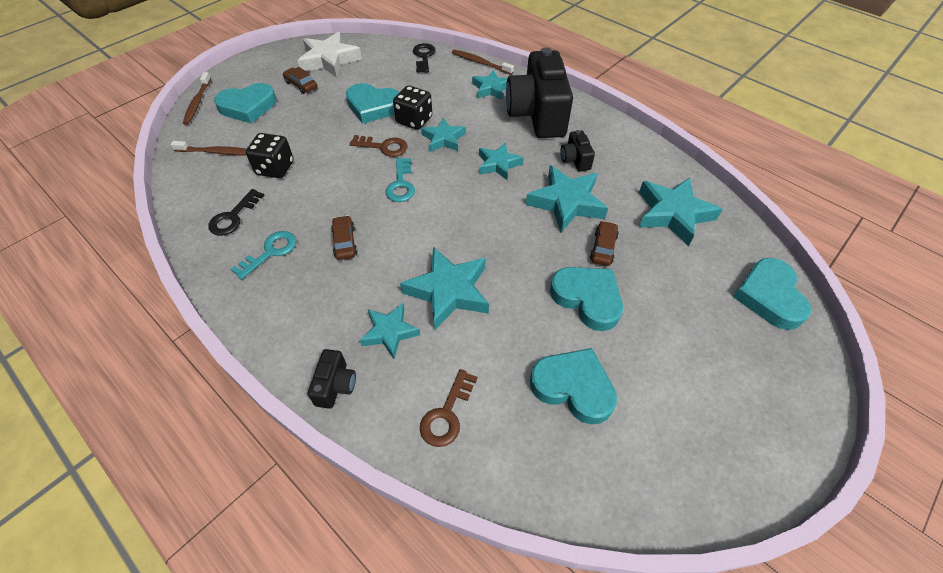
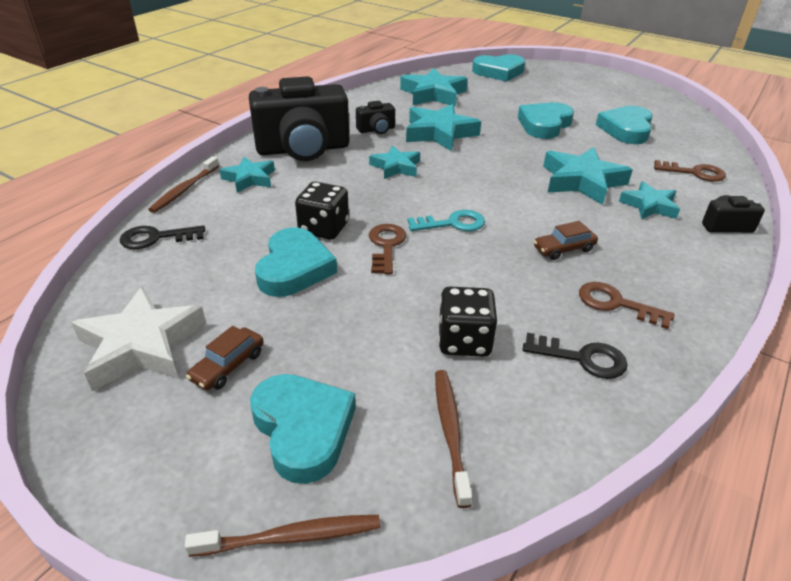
camera: 100 degrees left, 15 degrees down
(270, 252) = (616, 304): turquoise key -> brown key
(443, 139) = (359, 203): turquoise star -> none
(603, 248) = (486, 119): brown car -> none

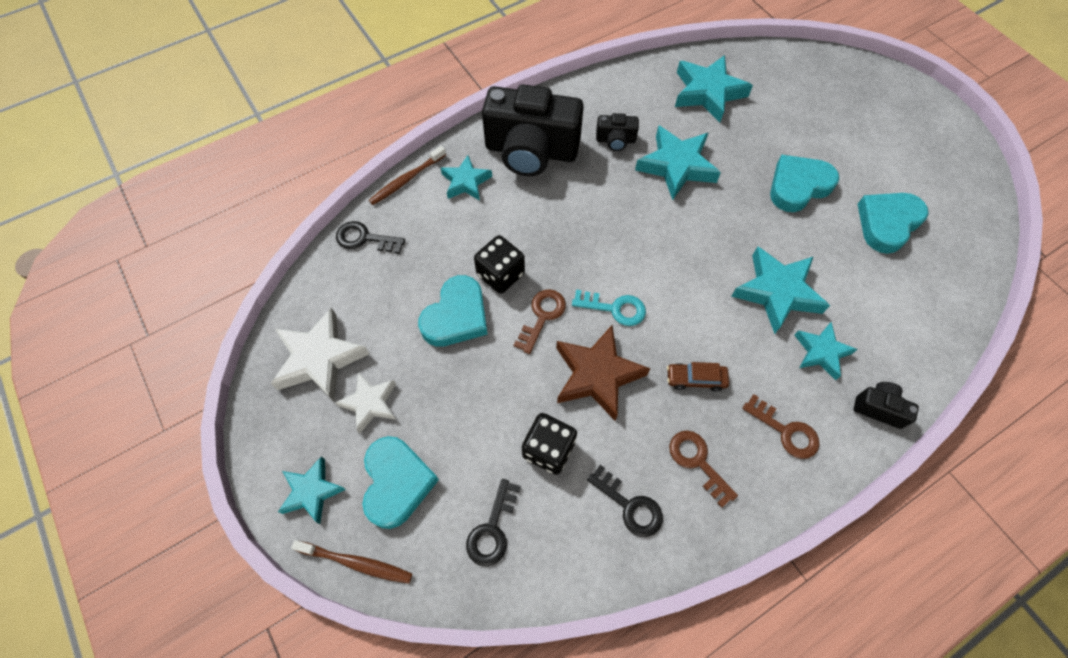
camera: 25 degrees right, 25 degrees up
(228, 366) = (370, 403): brown car -> white star
(396, 167) = (605, 208): turquoise star -> turquoise star (312, 491)
(450, 431) = (492, 528): brown toothbrush -> black key
(471, 271) = (597, 375): none -> brown star
(499, 72) = (809, 68): turquoise heart -> none
(694, 173) = (909, 320): brown key -> brown key (785, 431)

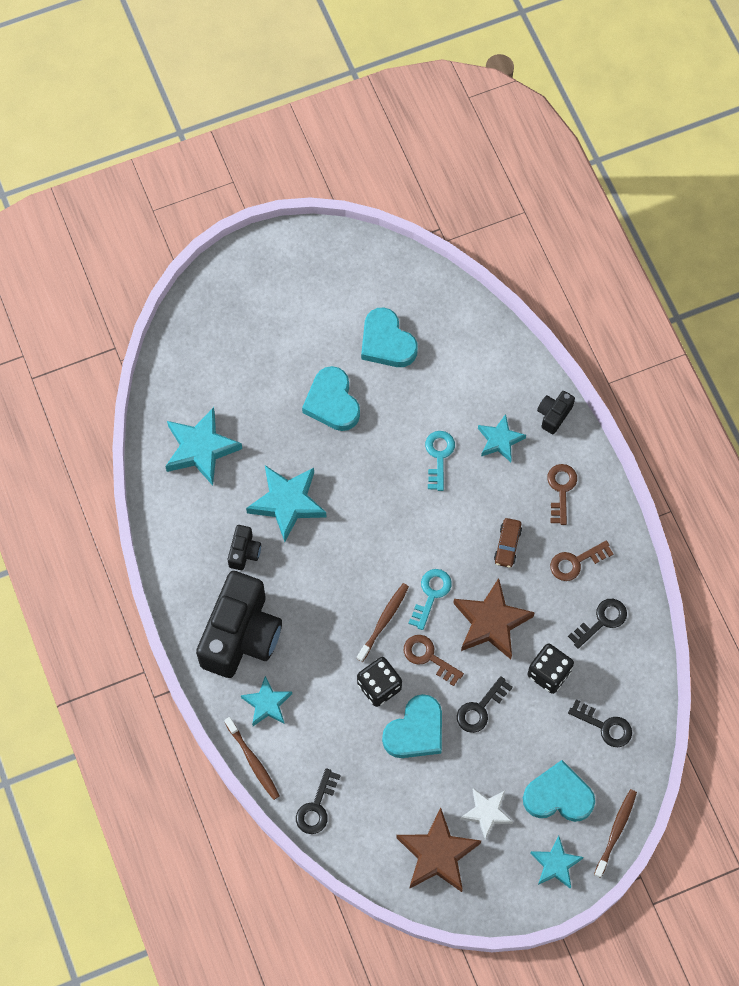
camera: 80 degrees left, 5 degrees up
(319, 358) = (437, 854): white star -> brown star
(456, 316) = (415, 731): turquoise heart -> turquoise heart turned 90 degrees clockwise
(492, 378) = (480, 708): none -> black key
(573, 268) = (384, 621): none -> brown toothbrush
(777, 292) = (439, 456): turquoise star -> turquoise key
(785, 431) = (561, 490): brown key -> brown key turned 45 degrees counterclockwise

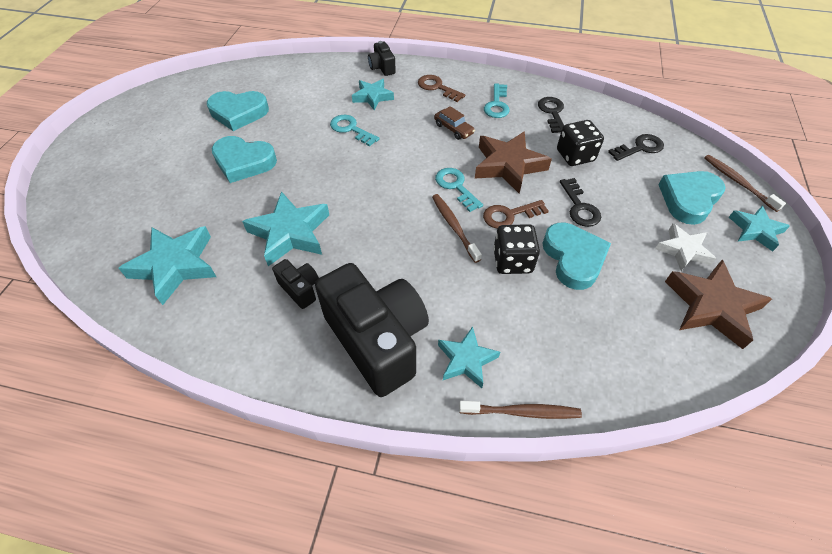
camera: 55 degrees left, 15 degrees down
(316, 807) = (609, 380): black key -> none
(576, 562) = (497, 104): brown key -> turquoise key

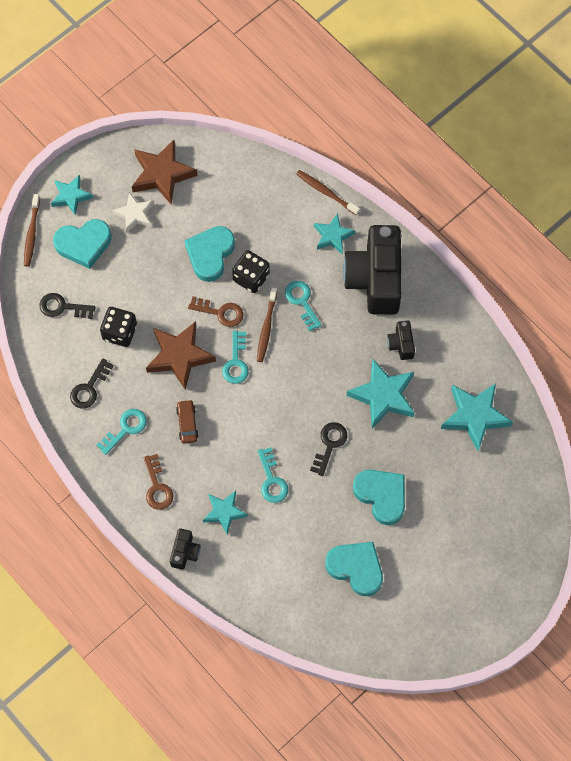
camera: 145 degrees left, 15 degrees up
(440, 269) = (302, 302): none -> turquoise key
(579, 207) = (165, 287): black key -> black key (329, 445)

